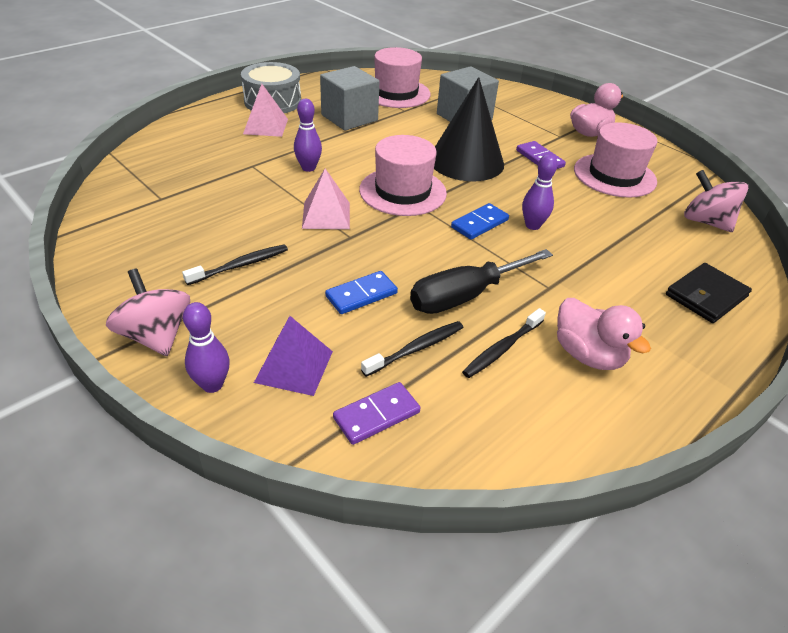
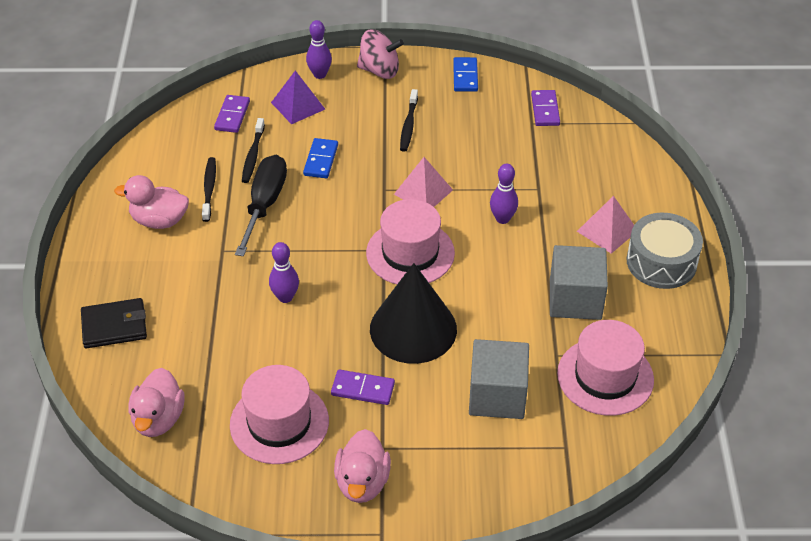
camera: 135 degrees right, 5 degrees up
(132, 198) = (545, 110): none -> purple domino
(479, 224) = (322, 267): blue domino -> blue domino (465, 76)
(705, 222) = (158, 419): pink spinning top -> pink duck
(706, 296) = (114, 326): black wallet -> black wallet turned 75 degrees clockwise

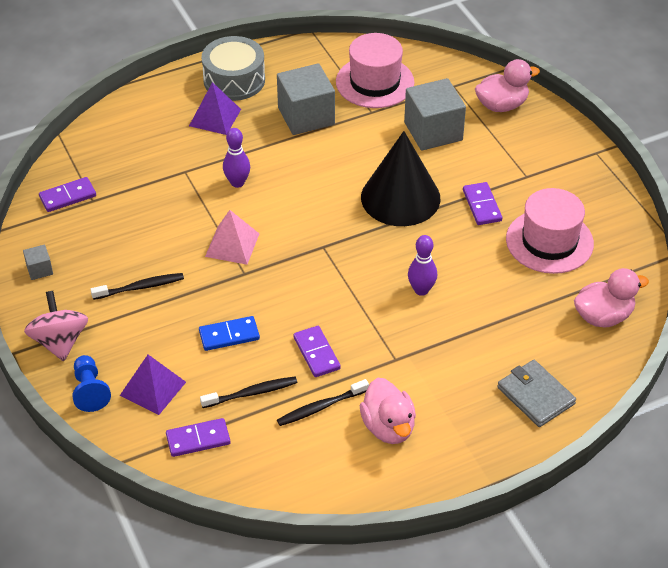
camera: 115 degrees left, 0 degrees up
(114, 326) = (535, 395): black wallet -> grey wallet
(264, 204) = (316, 353): black screwdriver -> purple domino
(319, 74) = (90, 391): purple bowling pin -> blue pawn
(362, 482) = (564, 176): pink duck -> pink duck (502, 105)
(410, 253) = (316, 227): pink hat -> none
(465, 76) = (39, 269): blue domino -> grey cube
(607, 231) = (215, 117): pink pyramid -> purple pyramid

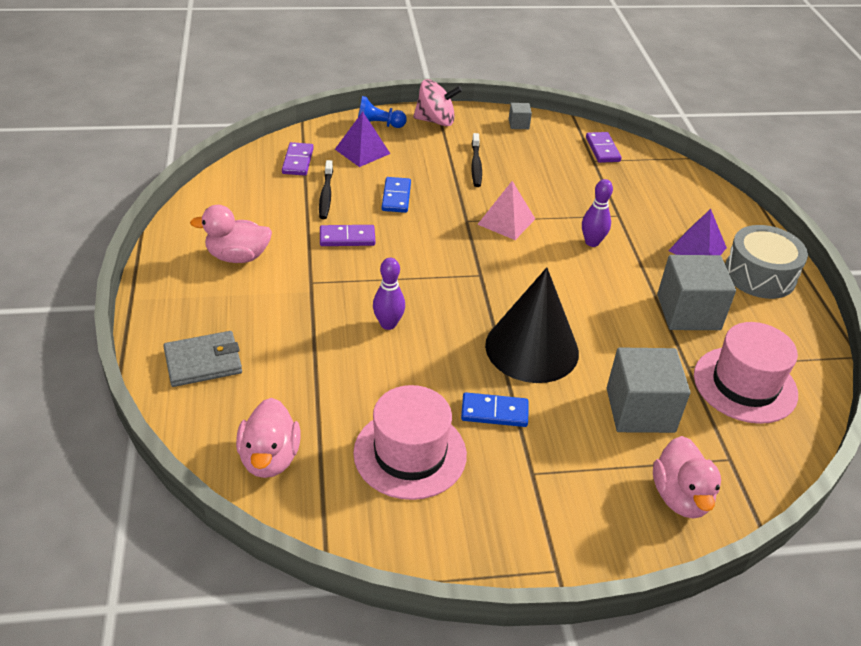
camera: 105 degrees right, 5 degrees down
(321, 407) = (286, 226): black toothbrush -> none
(481, 205) = (494, 412): purple domino -> blue domino

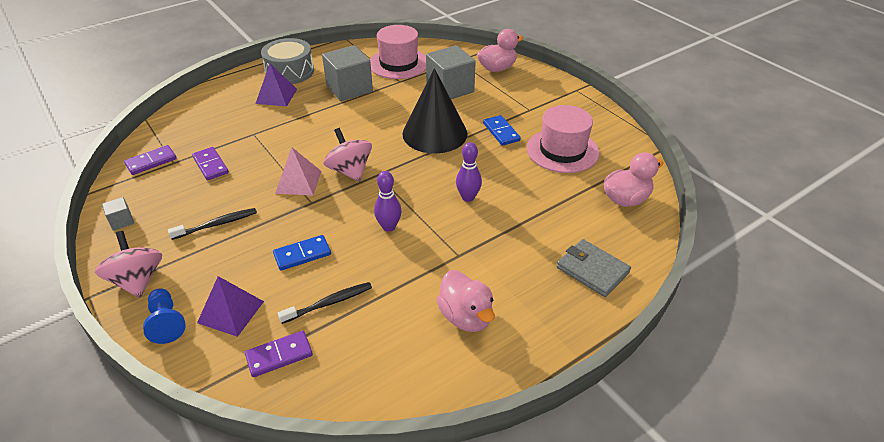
camera: 115 degrees left, 0 degrees up
(347, 238) = (385, 259): purple domino -> purple domino (210, 165)
(501, 258) = (350, 171): none -> pink spinning top
(592, 242) = (299, 137): purple bowling pin -> purple bowling pin (389, 227)

